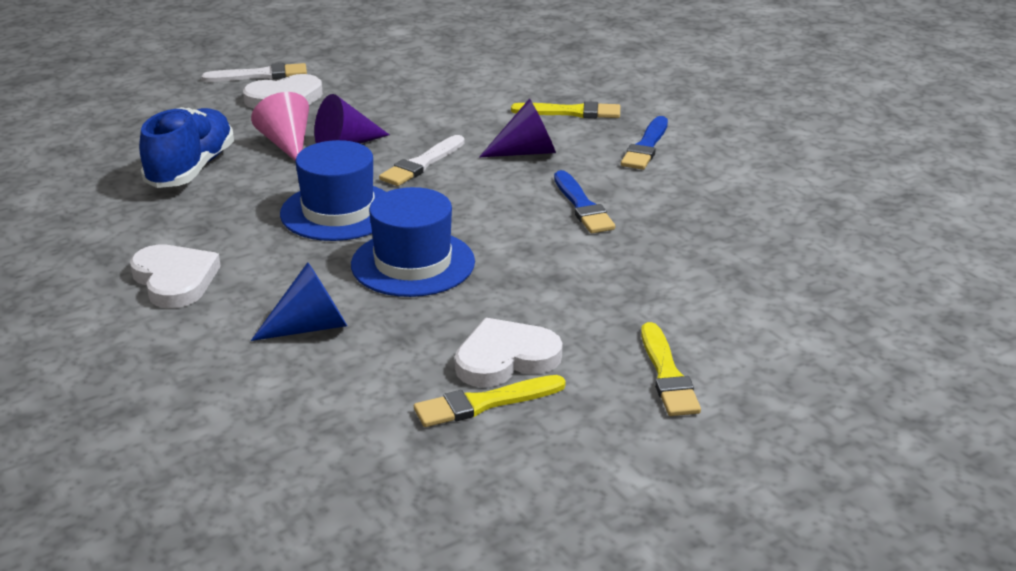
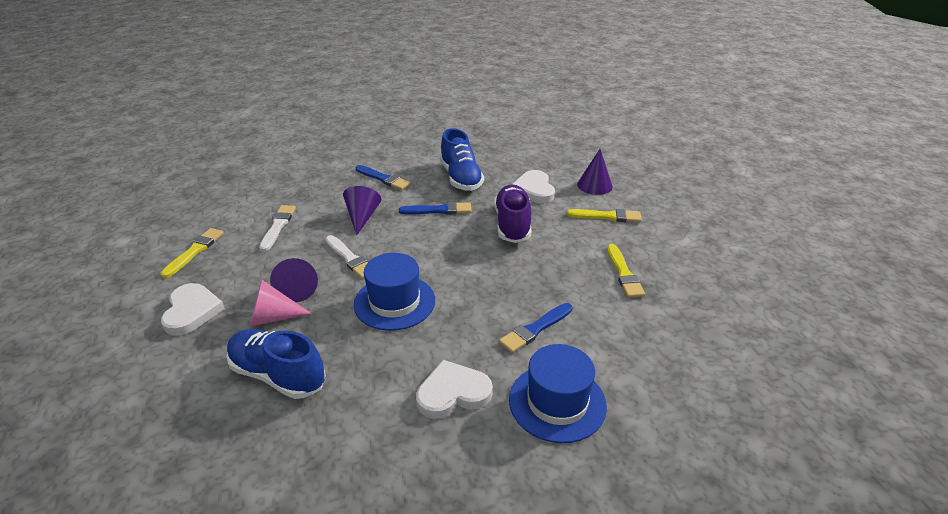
camera: 75 degrees left, 5 degrees up
(260, 75) = (130, 321): white brush -> white brush (278, 226)
(310, 327) = (535, 329): blue cone -> blue brush
(413, 263) = (476, 279): blue hat -> blue hat (557, 402)
(505, 358) = (584, 260): white heart -> white heart (534, 189)
(571, 112) = (322, 193): yellow brush -> yellow brush (195, 251)
(578, 276) = (512, 224): none -> purple shoe
(698, 209) = (461, 178): none -> blue shoe
(780, 352) = (594, 185): none -> purple cone

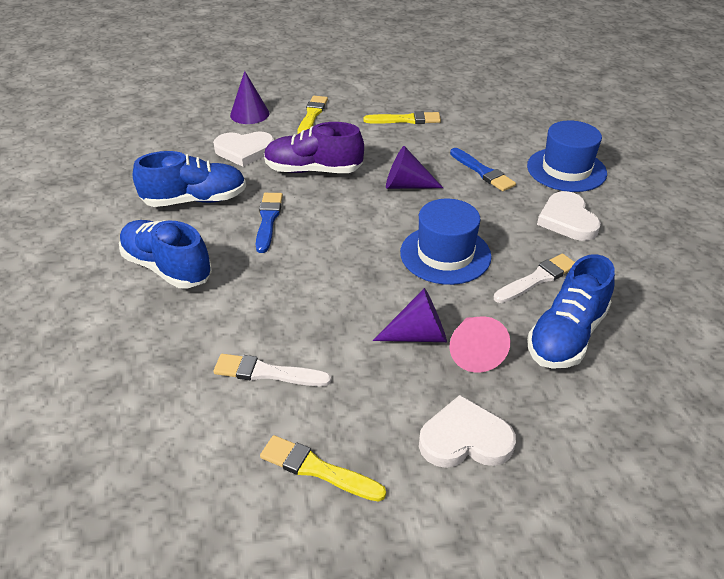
camera: 85 degrees left, 5 degrees up
(350, 258) = (360, 292): white brush -> white brush (537, 279)
(362, 217) = (266, 285): purple cone -> purple cone (406, 185)
(383, 179) = (167, 268): blue brush -> blue shoe

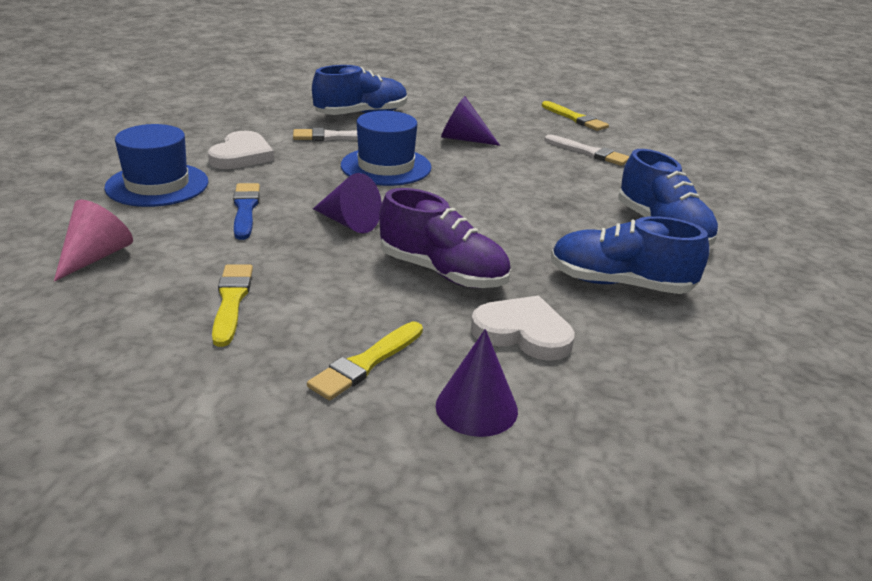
camera: 155 degrees left, 10 degrees down
(268, 220) = (536, 237): blue brush -> none
(405, 120) = (231, 301): yellow brush -> yellow brush turned 60 degrees clockwise
(465, 439) = (480, 106): white heart -> none
(474, 351) = (433, 125): pink cone -> pink cone (96, 256)

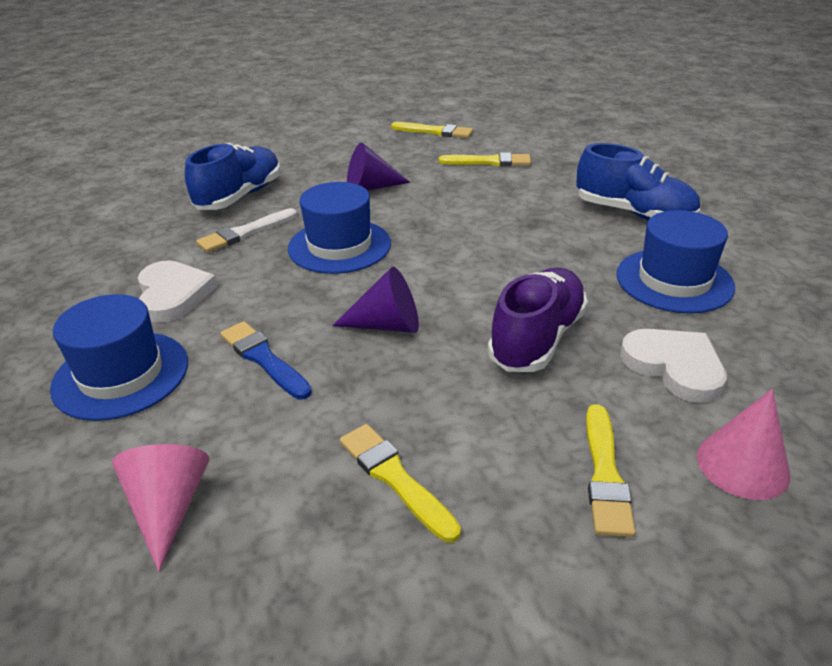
camera: 30 degrees left, 5 degrees up
(443, 272) = (537, 338): purple shoe -> purple shoe turned 60 degrees counterclockwise
(476, 407) = (742, 465): purple cone -> pink cone
(523, 332) = (674, 366): white heart -> white heart turned 60 degrees clockwise
(589, 152) = (489, 162): white brush -> yellow brush
(620, 283) = (674, 280): blue shoe -> blue hat

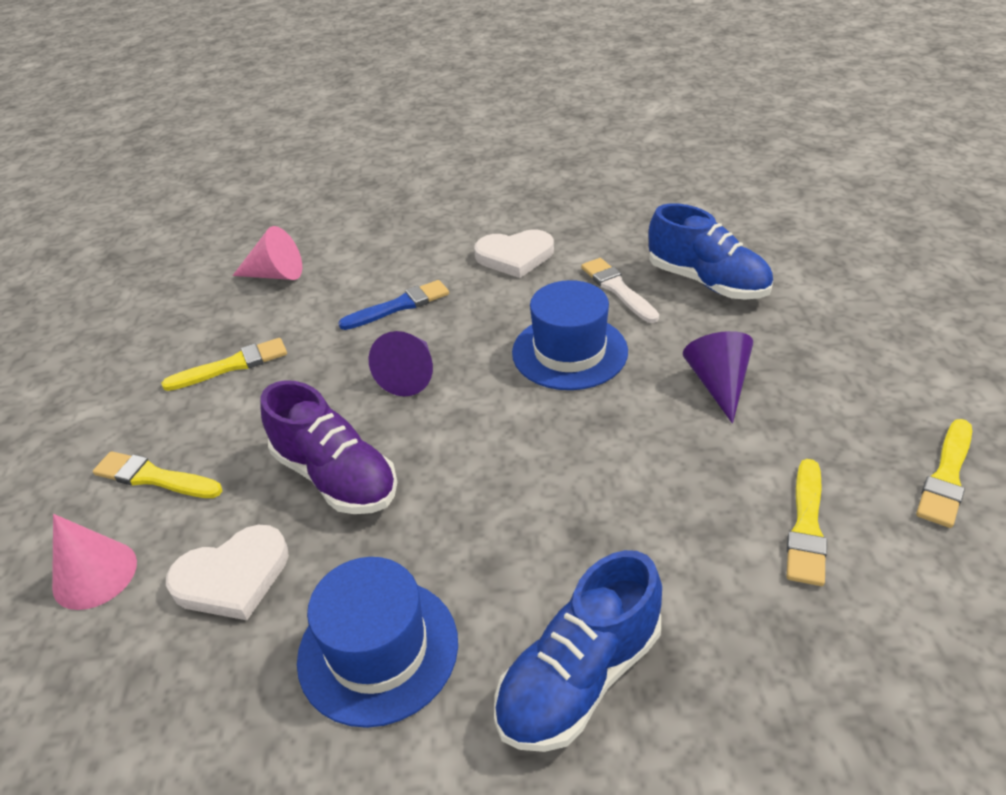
camera: 105 degrees right, 5 degrees up
(121, 375) = (416, 244): blue hat -> none

